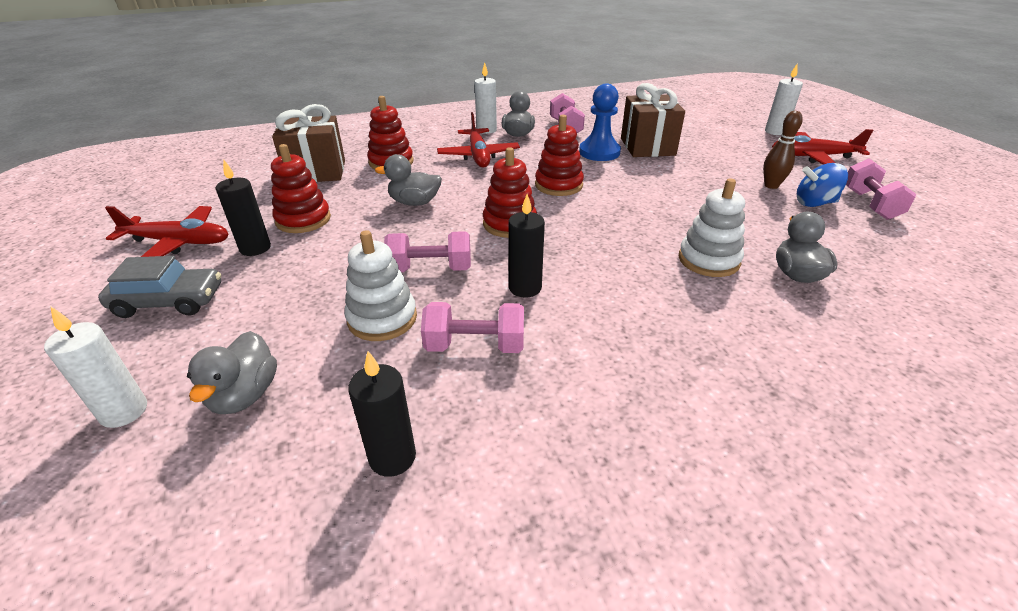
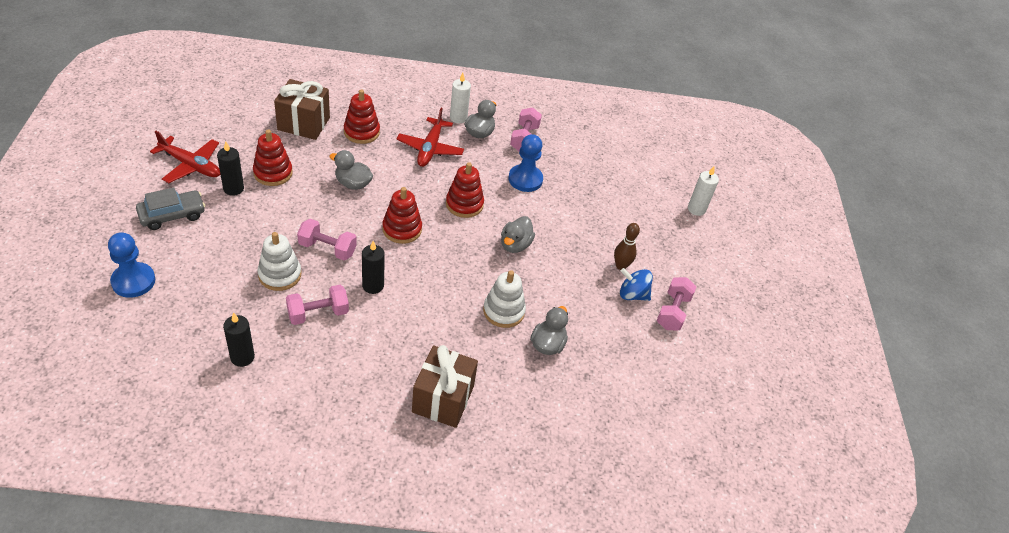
camera: 15 degrees right, 10 degrees up
(124, 411) = (133, 281): white candle -> blue pawn
(169, 302) = (172, 215): grey car -> grey car turned 45 degrees counterclockwise
(245, 395) = (190, 295): grey duck -> grey duck (515, 245)
(475, 346) = (318, 313): pink dumbbell -> pink dumbbell turned 45 degrees counterclockwise
(647, 147) = (569, 187): brown gift -> brown gift (443, 399)
(813, 157) = (691, 249): red plane -> none

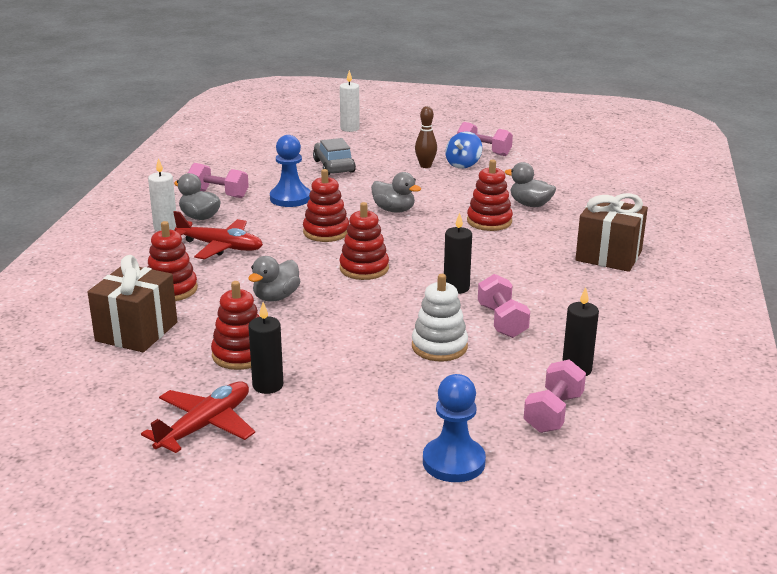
camera: 75 degrees left, 20 degrees down
(172, 215) = (317, 436): grey car -> grey car (334, 166)
(327, 248) = (394, 315): pink dumbbell -> pink dumbbell (553, 413)
(503, 311) = (489, 221): white stacking toy -> red stacking toy

